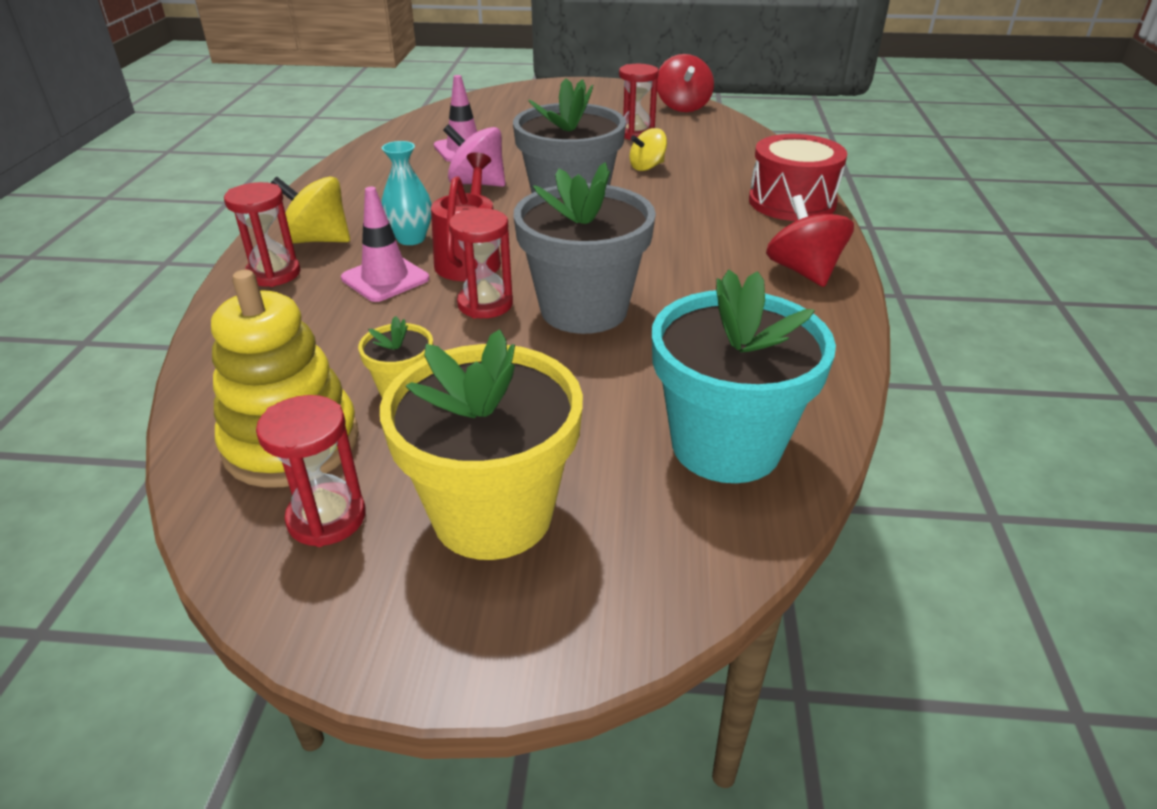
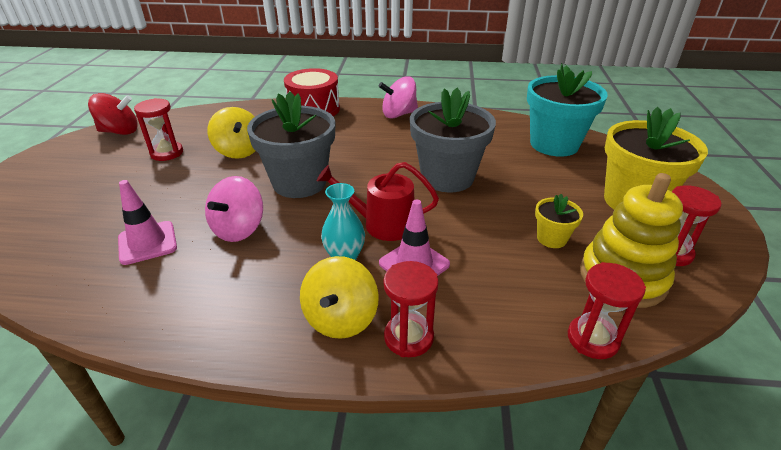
camera: 90 degrees left, 0 degrees up
(485, 304) = (446, 213): red hourglass -> red hourglass (592, 339)
(647, 167) = (239, 151): yellow spinning top -> yellow spinning top, size x1.51
(804, 271) = (399, 114): red spinning top -> pink spinning top

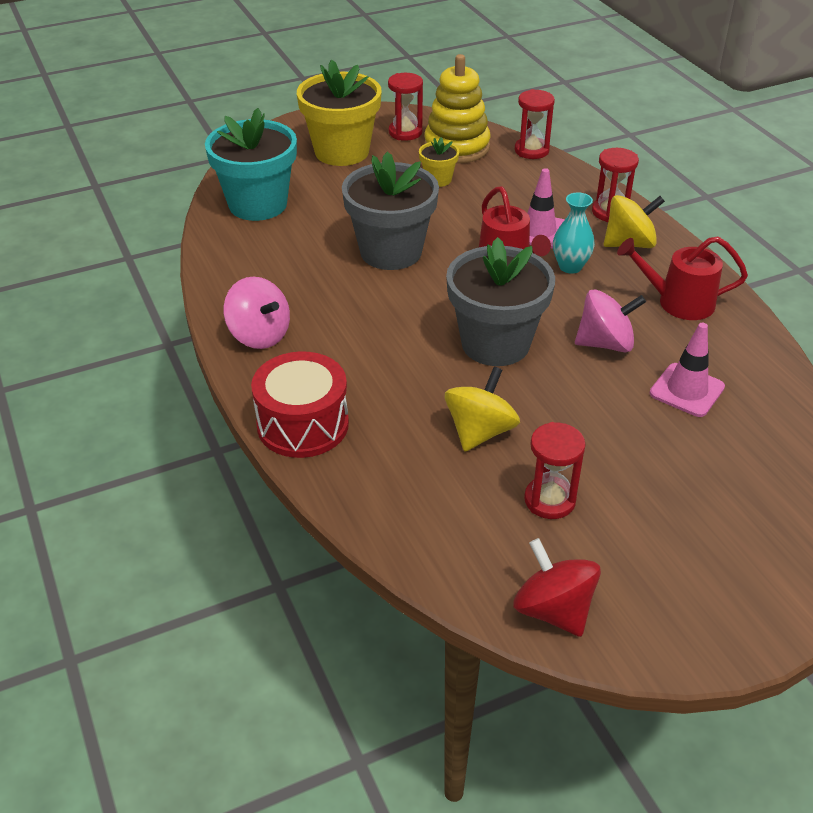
camera: 120 degrees left, 5 degrees up
(227, 299) = (678, 302): none -> red watering can

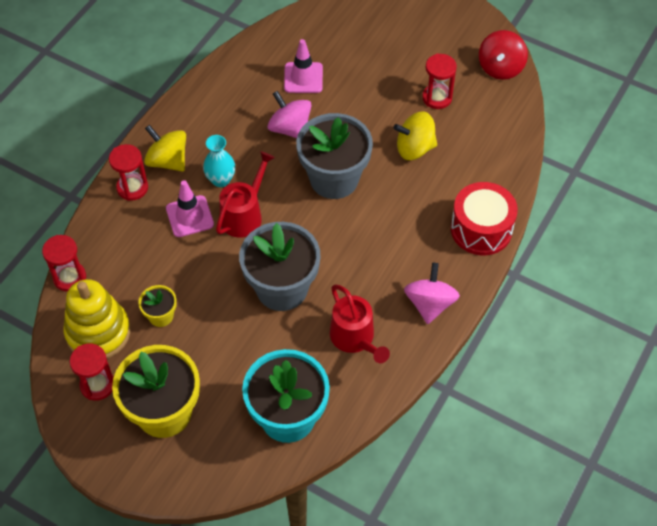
camera: 125 degrees left, 15 degrees up
(678, 302) = (219, 111): red watering can -> red watering can (355, 338)

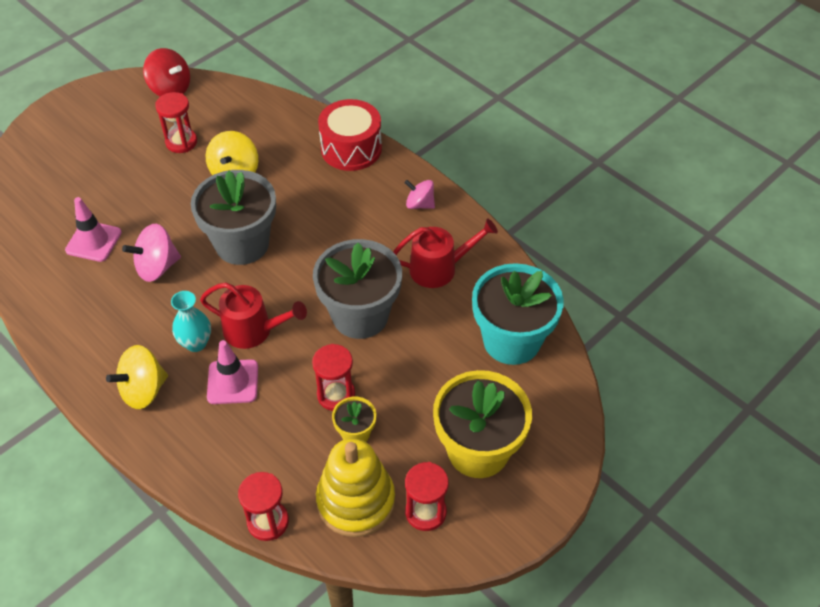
camera: 75 degrees left, 5 degrees down
(132, 188) = (165, 433): red hourglass -> red hourglass (336, 395)
(244, 215) = (253, 330): red watering can -> red watering can turned 150 degrees clockwise
(430, 304) = (419, 204): pink spinning top -> pink spinning top, size x0.66

